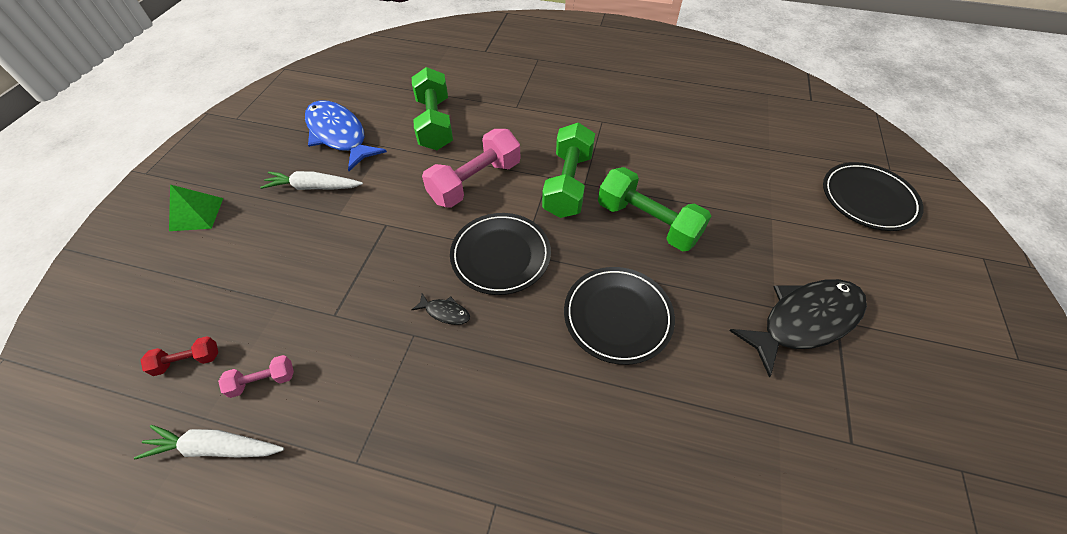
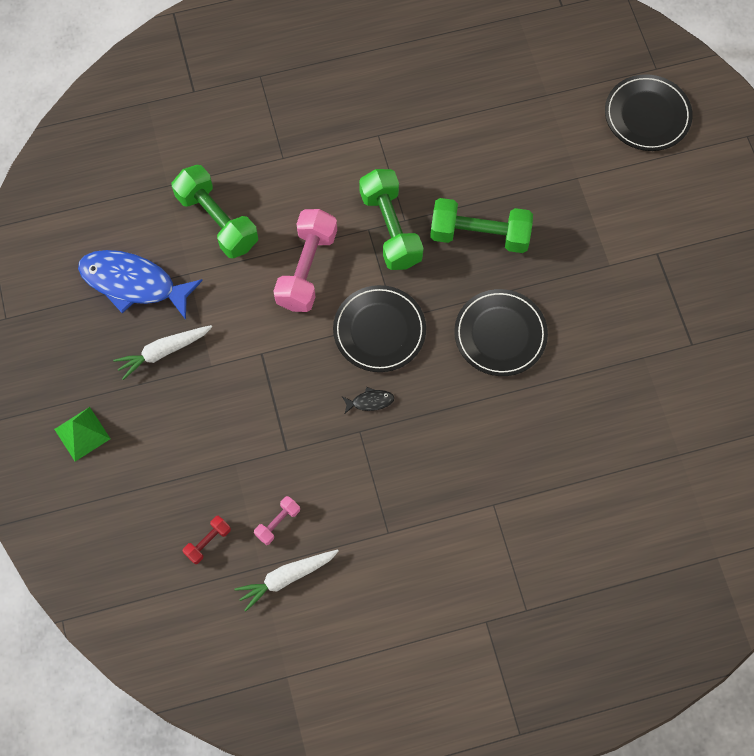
camera: 30 degrees left, 15 degrees up
(804, 321) = (634, 266): black fish -> none

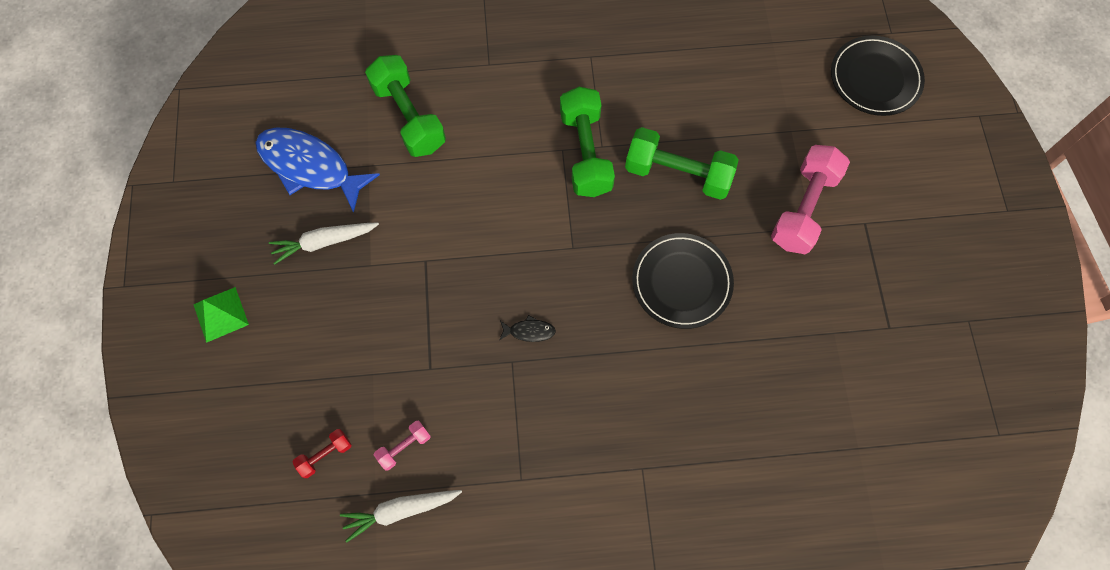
camera: 10 degrees right, 0 degrees up
(307, 269) = (490, 180): pink dumbbell -> pink dumbbell (803, 208)
(379, 330) = (553, 257): black plate -> none

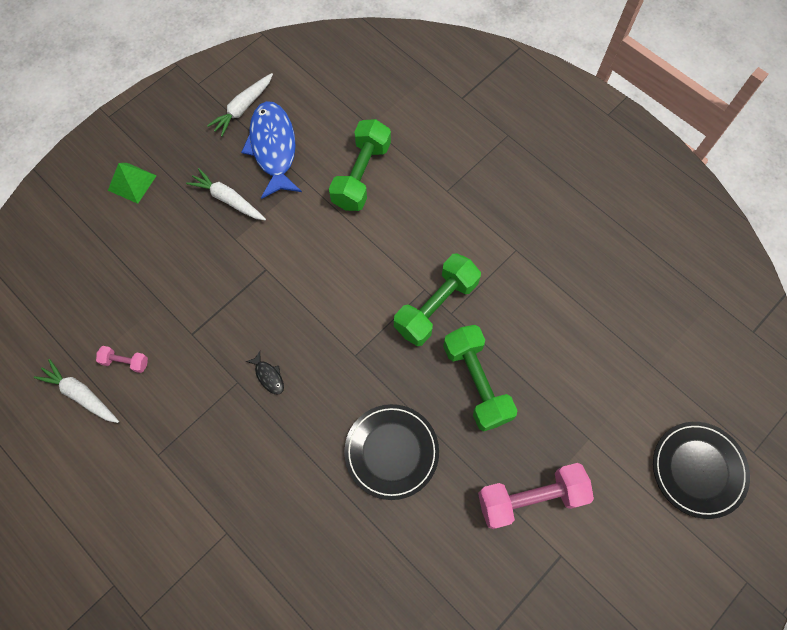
camera: 50 degrees right, 0 degrees up
(241, 162) = (243, 108): none -> white carrot
(325, 455) = (85, 318): red dumbbell -> none

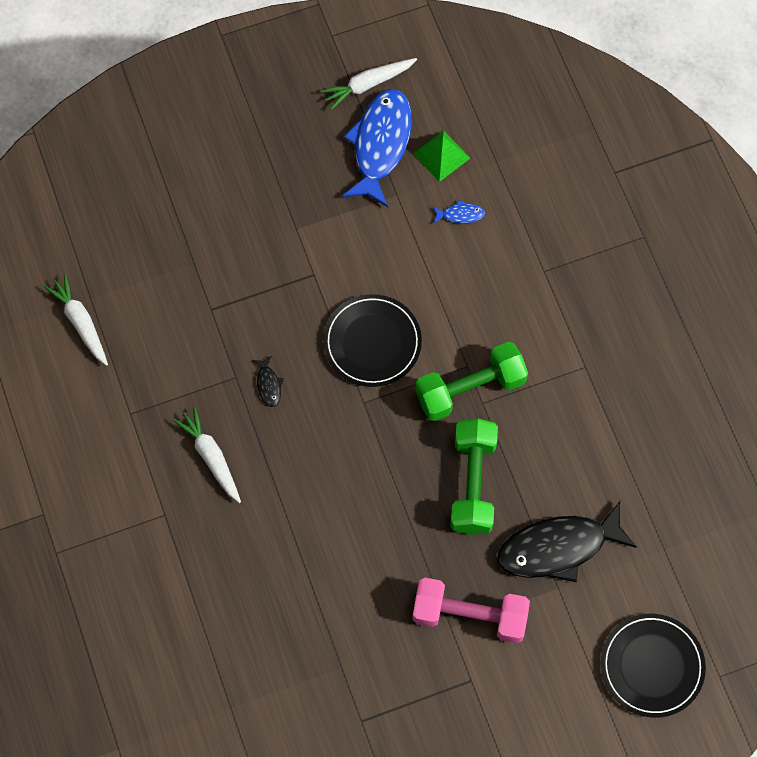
camera: 25 degrees right, 0 degrees up
(125, 362) = (135, 309): pink dumbbell -> none
(132, 182) = (216, 121): green pyramid -> green pyramid (441, 155)
(228, 199) = (307, 182): white carrot -> white carrot (211, 457)
(361, 175) = (460, 214): green dumbbell -> blue fish
(391, 452) = (355, 511): black plate -> black plate (372, 342)
(572, 404) = (558, 548): none -> black fish

